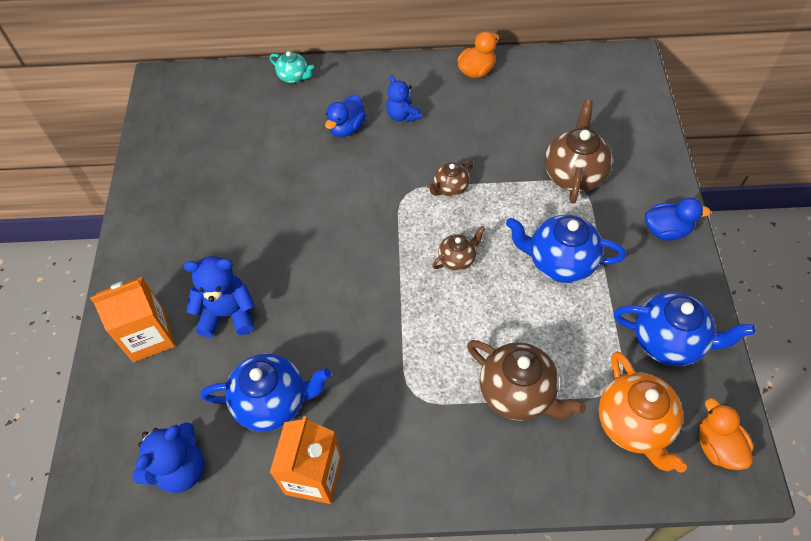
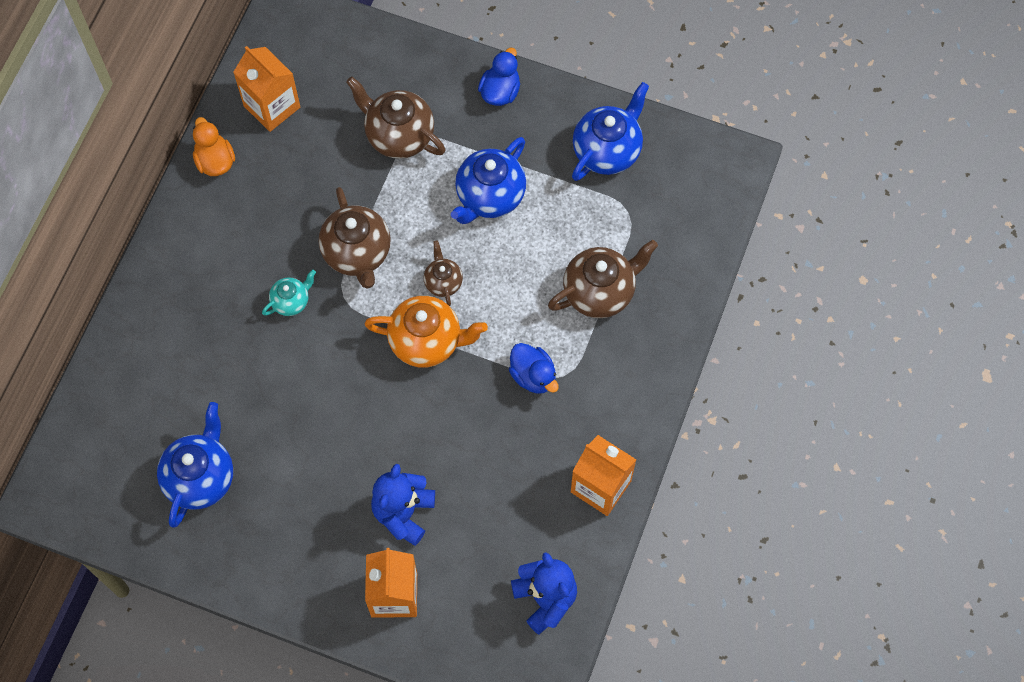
camera: 70 degrees left, 10 degrees up
(273, 402) = (516, 499): blue teapot -> blue teapot (201, 477)
(294, 77) = (117, 350): turquoise teapot -> turquoise teapot (291, 301)
(346, 128) = (224, 322): blue duck -> blue duck (533, 376)
(402, 115) = (238, 260): blue teddy bear -> none
(450, 188) = (357, 253): brown teapot -> brown teapot, size x1.83
(544, 85) = (272, 106): none -> orange carton
(634, 425) = (666, 217): orange teapot -> orange teapot (427, 341)
(717, 446) = (710, 166): orange duck -> none

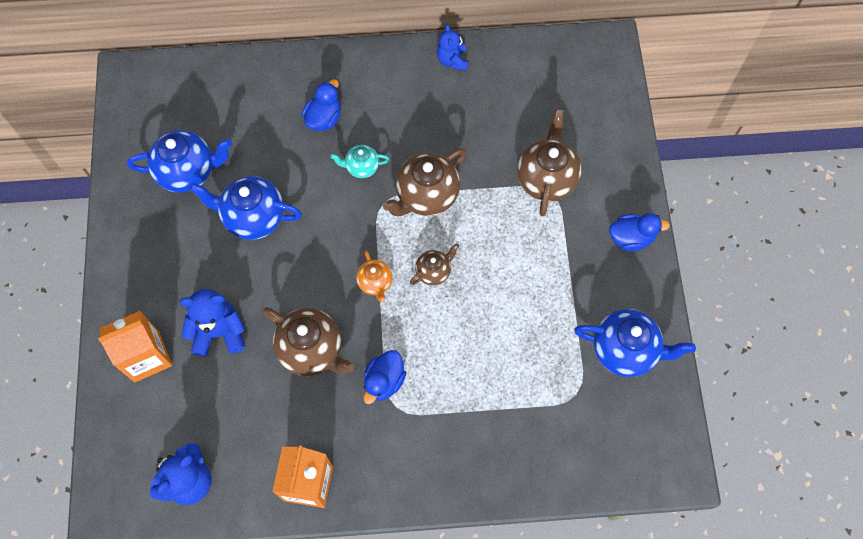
camera: 65 degrees right, 0 degrees up
(213, 315) = (324, 118): none -> blue duck
(215, 161) = (452, 60): orange duck -> blue teddy bear
(272, 106) = (520, 77): orange carton -> none
(291, 301) = (361, 167): turquoise teapot -> turquoise teapot turned 150 degrees clockwise
(427, 341) = (375, 283): orange teapot -> orange teapot, size x0.55
(489, 196) = (529, 273): blue teapot -> blue teapot (253, 217)
(600, 292) = (488, 403): brown teapot -> brown teapot (312, 350)

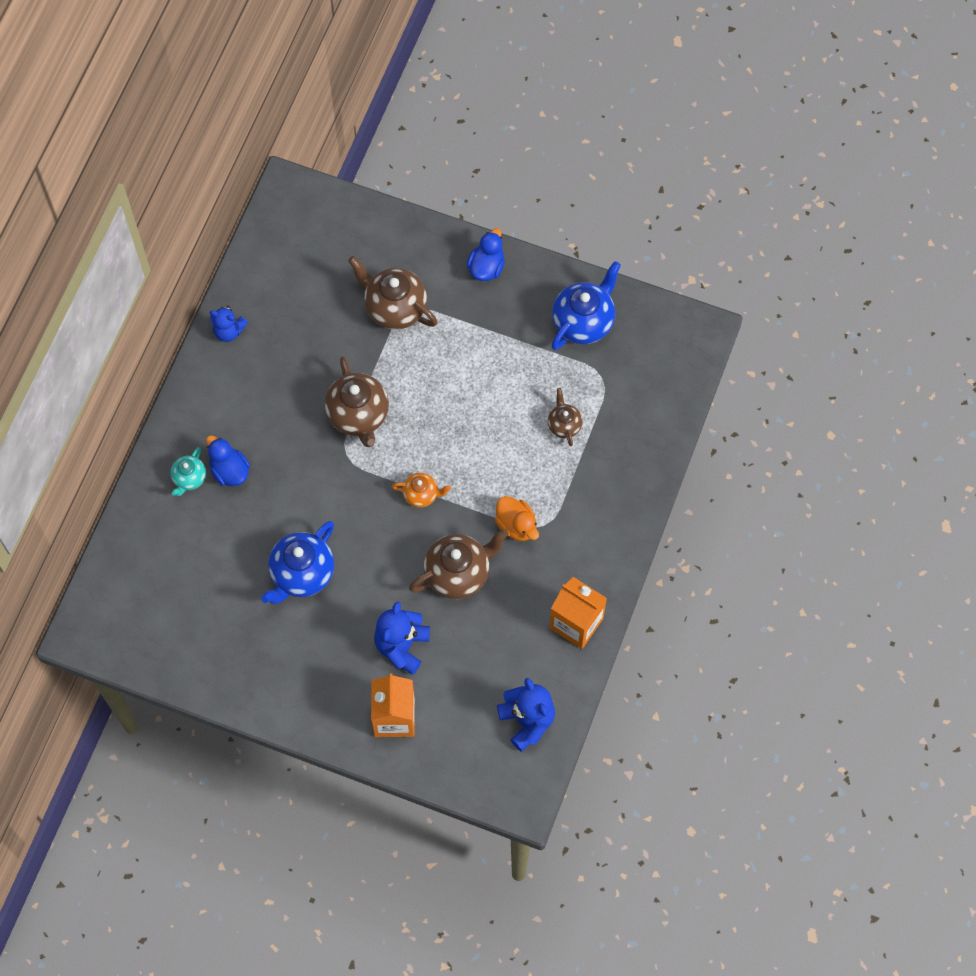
camera: 65 degrees left, 0 degrees up
(188, 172) = (222, 615): blue teapot -> none
(361, 167) = (299, 459): turquoise teapot -> turquoise teapot (189, 478)
(384, 381) = (516, 525): blue duck -> orange duck
(434, 272) = (435, 441): brown teapot -> brown teapot (564, 425)

